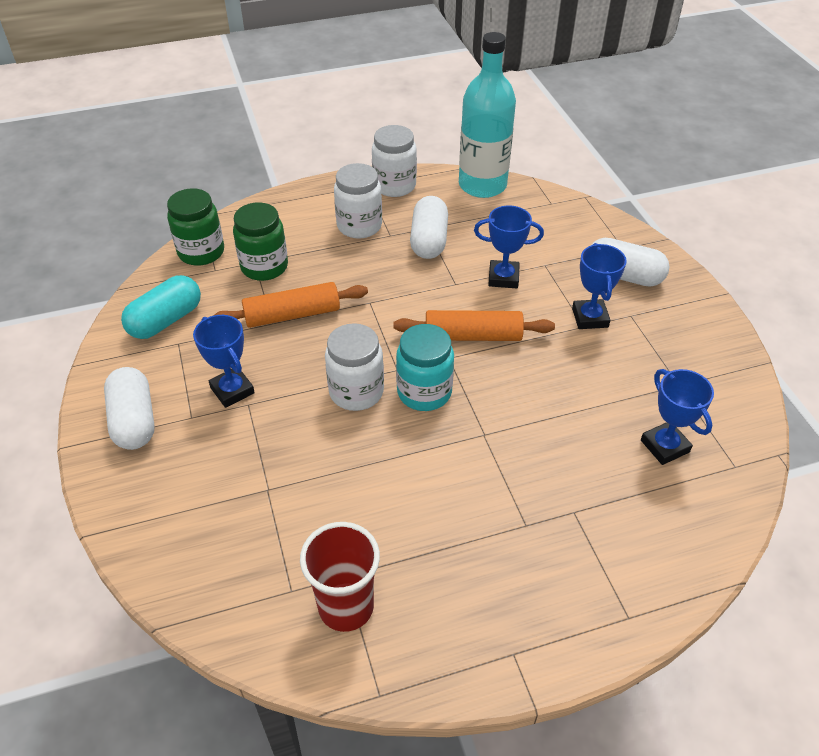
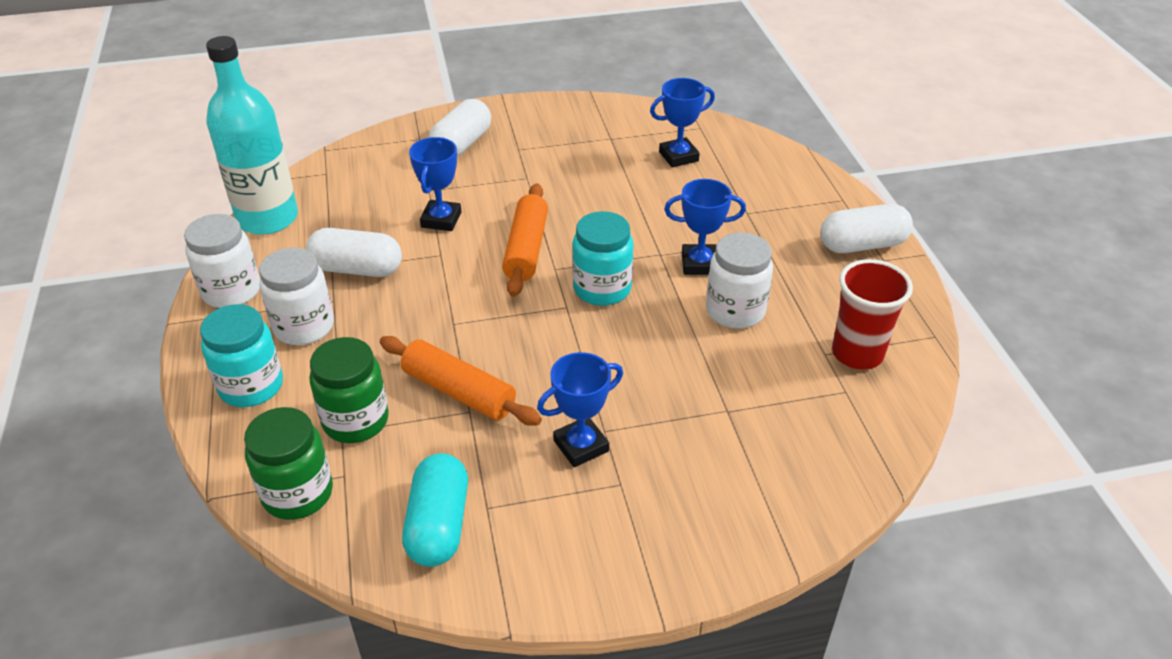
camera: 85 degrees left, 5 degrees down
(134, 420) = (622, 542): white capsule -> white capsule (862, 245)
(166, 320) = (438, 525): turquoise capsule -> turquoise capsule turned 45 degrees clockwise
(292, 315) = (459, 392): orange rolling pin -> orange rolling pin turned 45 degrees counterclockwise
(298, 214) = (251, 386): none -> turquoise jar
(356, 392) = (595, 339): white jar -> white jar (735, 311)
(589, 318) = (516, 172): blue trophy -> blue trophy (699, 264)

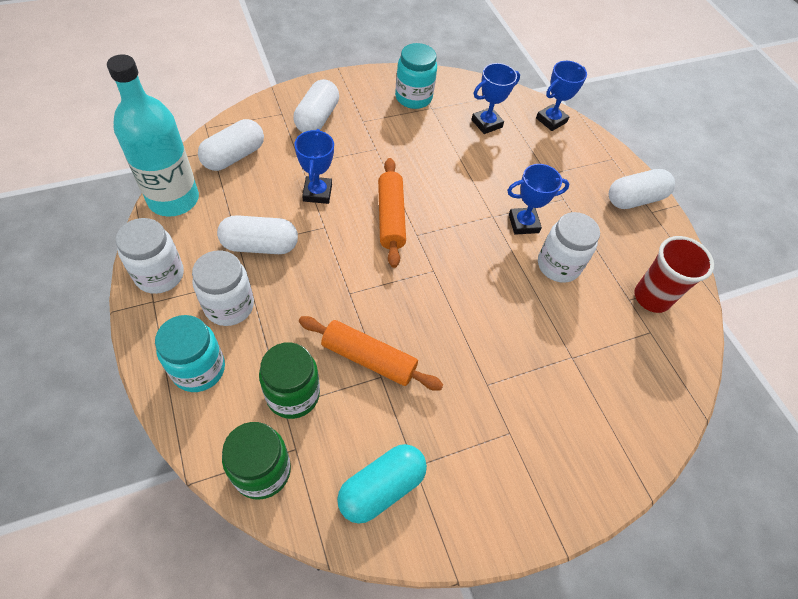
camera: 15 degrees left, 15 degrees up
(350, 179) = (234, 156): none -> white capsule
(438, 525) = (381, 488): turquoise capsule -> turquoise capsule turned 60 degrees clockwise
(581, 446) = (473, 401): blue trophy -> blue trophy (551, 120)
(602, 289) = (456, 252): turquoise jar -> turquoise jar (413, 98)

